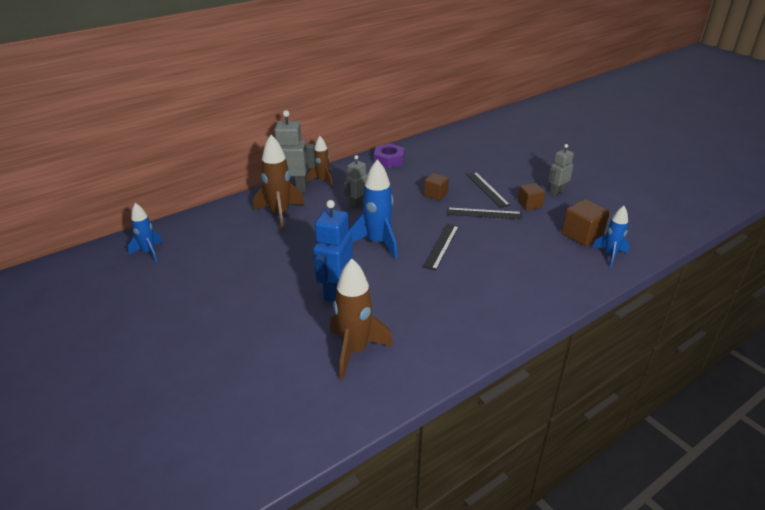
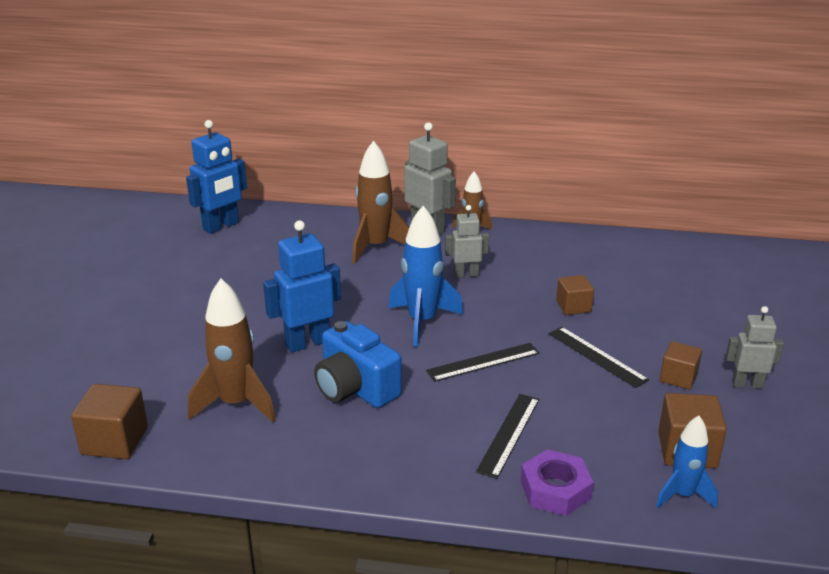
camera: 45 degrees right, 5 degrees down
(149, 252) = (221, 226): blue rocket -> blue robot
(319, 425) = (114, 441): none -> brown cube
(389, 160) = (583, 244): purple nut -> purple nut (555, 490)
(404, 299) = (355, 388): none -> blue camera
(487, 189) = (651, 332): black ruler -> black ruler (509, 434)

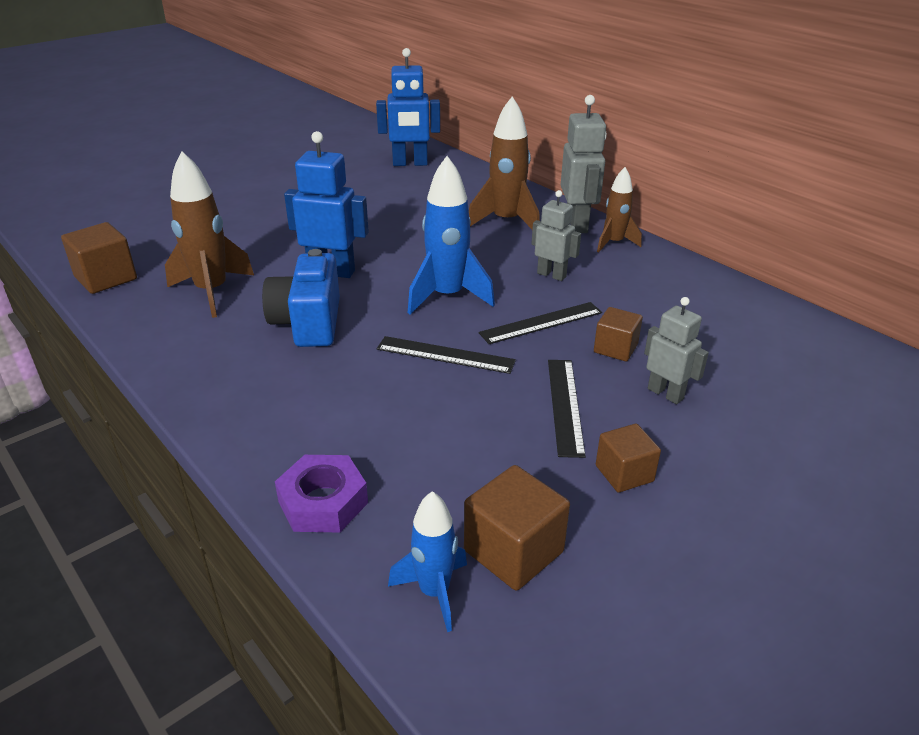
camera: 40 degrees right, 5 degrees up
(509, 434) = (365, 428): black ruler -> black ruler (541, 323)
(747, 384) = (702, 527): grey robot -> grey robot (665, 393)

